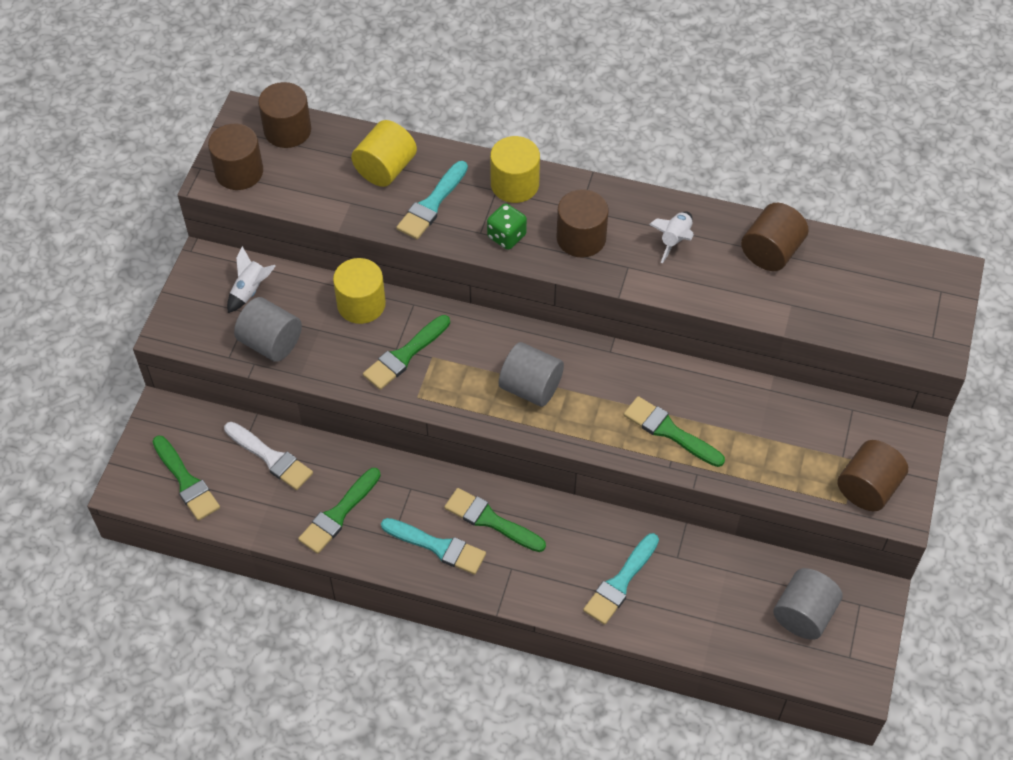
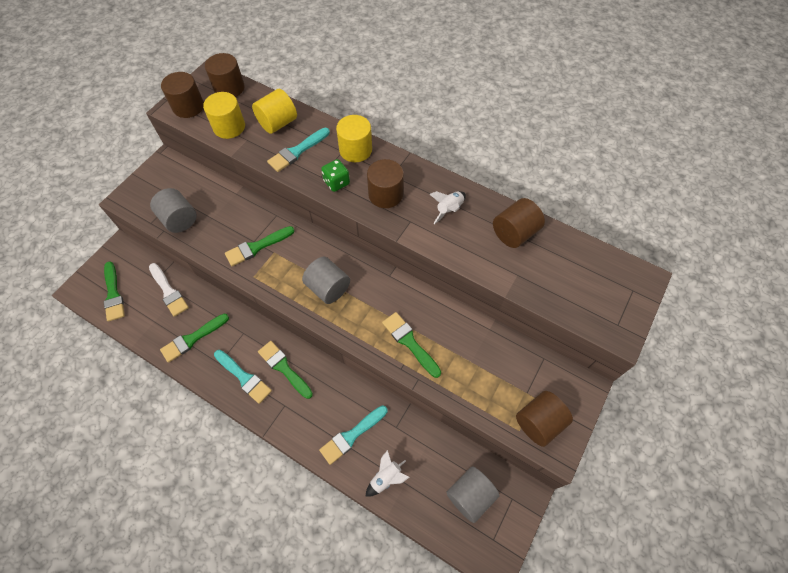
camera: 15 degrees right, 5 degrees up
(250, 290) = (183, 184): white rocket -> white rocket (386, 477)
(361, 304) = (244, 208): yellow cylinder -> yellow cylinder (229, 127)

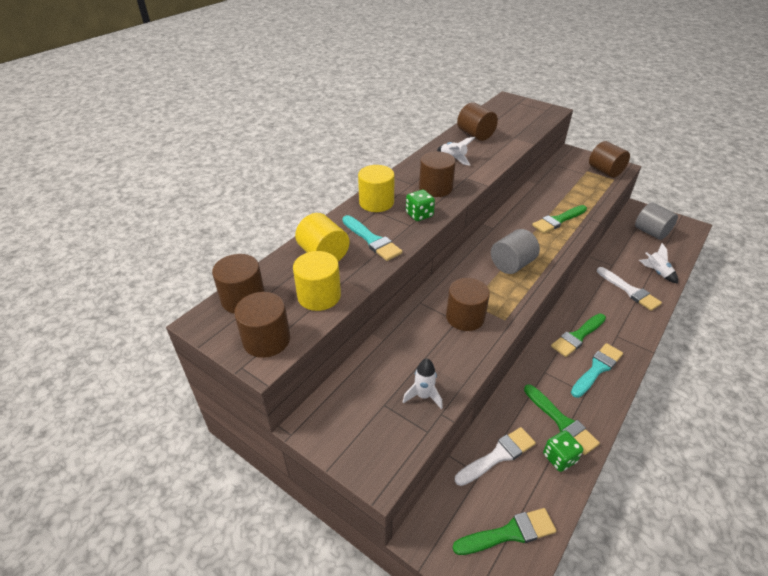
camera: 85 degrees left, 20 degrees down
(161, 332) = (559, 458): none -> green dice
(179, 220) = (423, 396): grey cylinder -> white rocket
(257, 247) = (465, 317): green brush -> brown cylinder
(352, 435) = (629, 290): turquoise brush -> white brush

